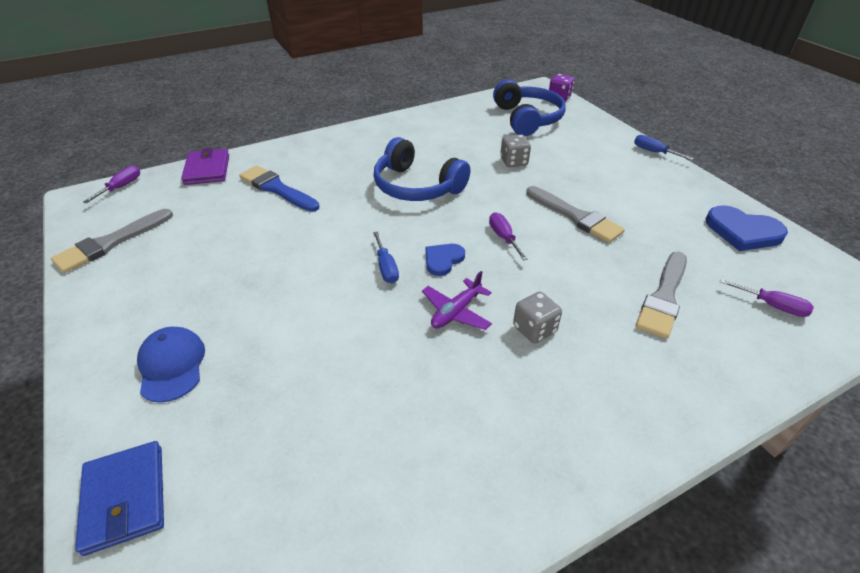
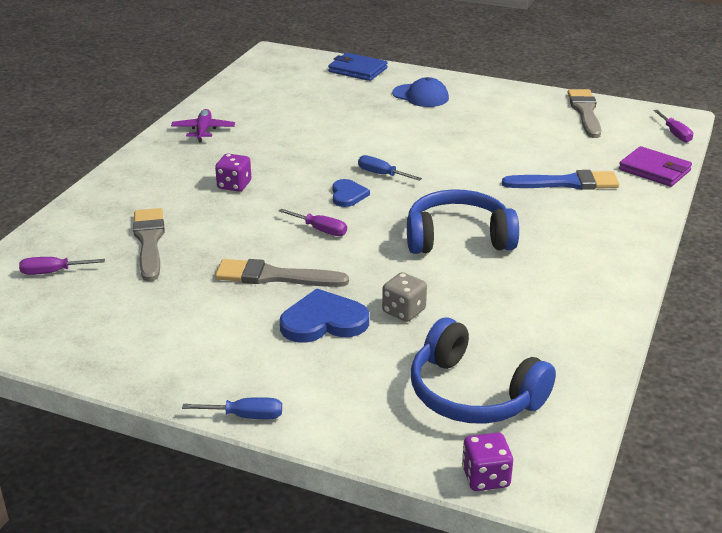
camera: 140 degrees right, 10 degrees down
(456, 312) = (298, 173): purple plane -> purple plane (203, 131)
(534, 329) = (234, 185): grey dice -> purple dice
(743, 231) = (90, 337): blue heart -> blue heart (323, 321)

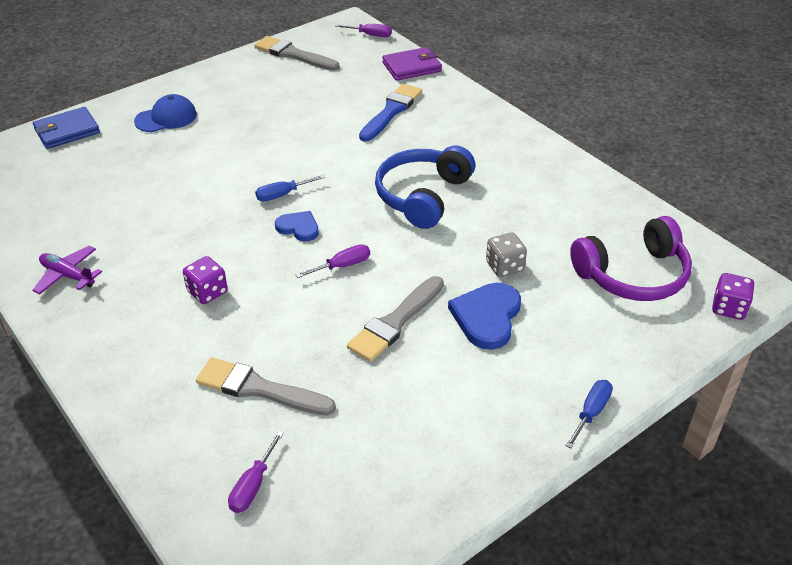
camera: 60 degrees left, 10 degrees up
(473, 394) = (633, 275): blue headphones -> purple headphones

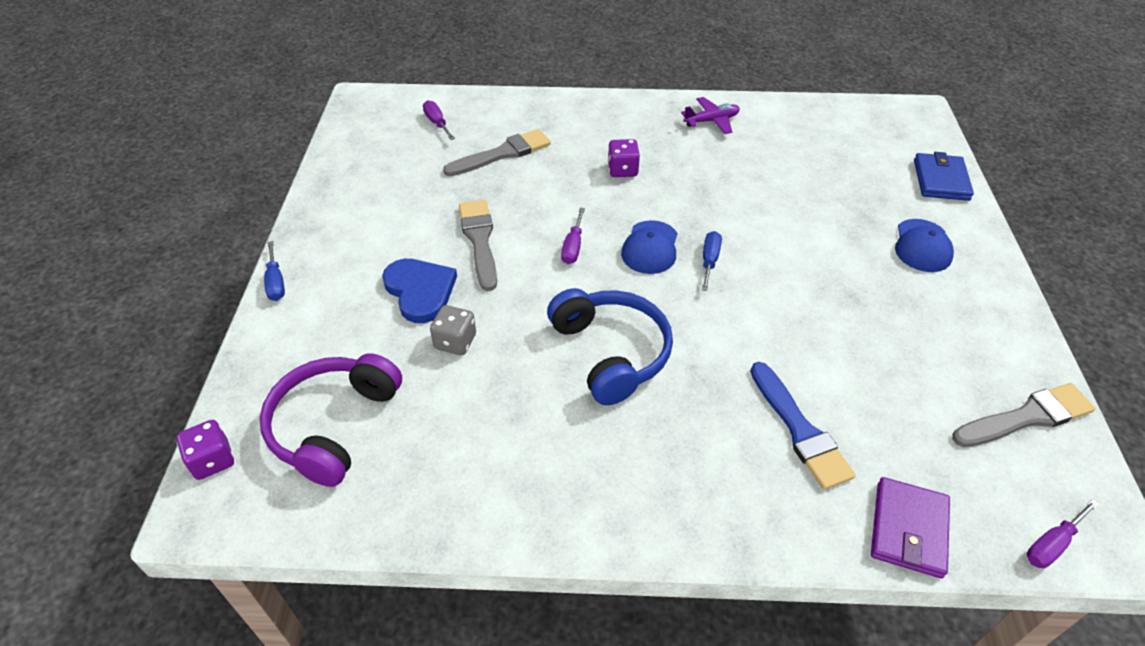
camera: 130 degrees right, 5 degrees up
(298, 227) = (650, 247): blue heart -> blue cap

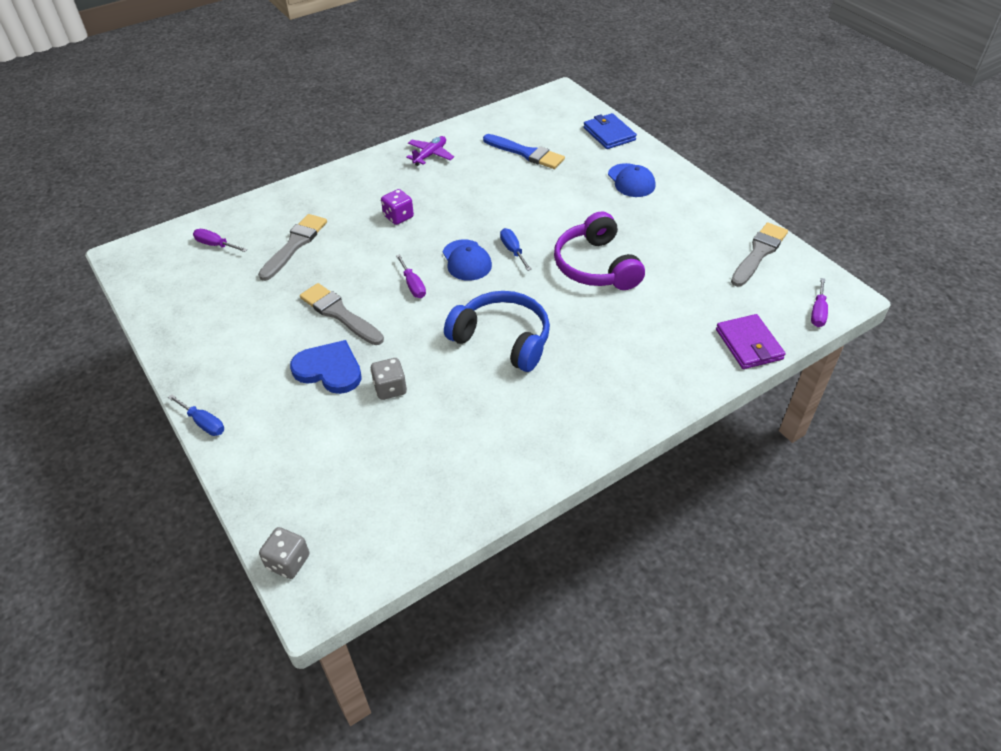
camera: 35 degrees left, 0 degrees up
(212, 460) = (288, 562): purple dice -> grey dice
(333, 425) = (356, 488): purple headphones -> purple headphones (596, 266)
(800, 430) = (652, 323): blue brush -> blue brush (526, 153)

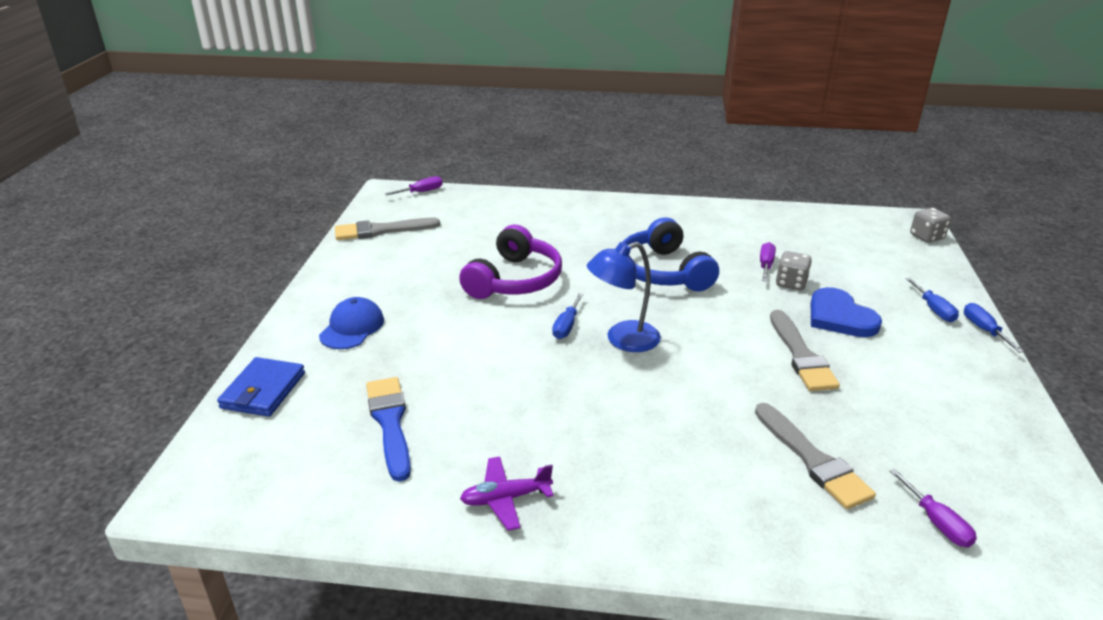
camera: 140 degrees left, 15 degrees down
(252, 426) = (933, 309): none -> blue screwdriver
(295, 245) = (812, 459): grey brush -> grey brush turned 90 degrees counterclockwise
(398, 217) = (646, 425): purple dice -> none
(413, 285) = (701, 344): purple screwdriver -> purple screwdriver (766, 265)
(466, 260) = (622, 340): blue cap -> blue lamp
(748, 344) = (495, 199): purple wallet -> none

